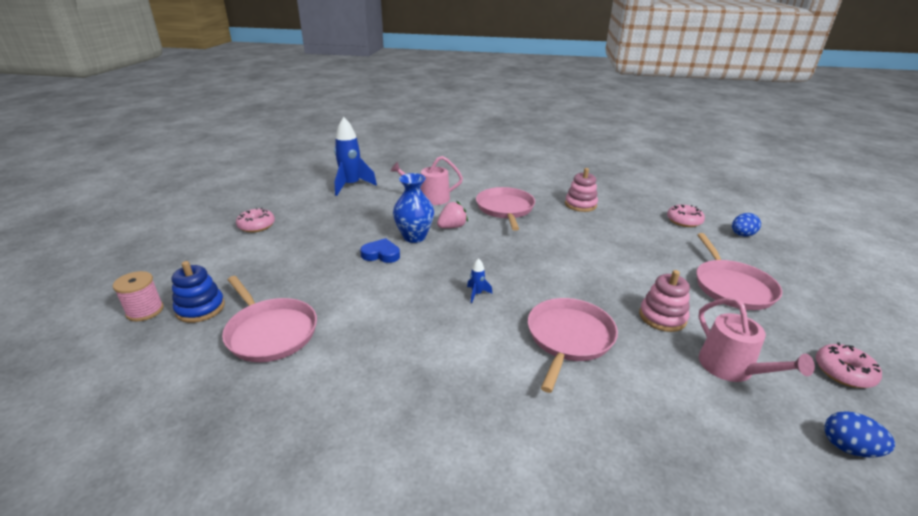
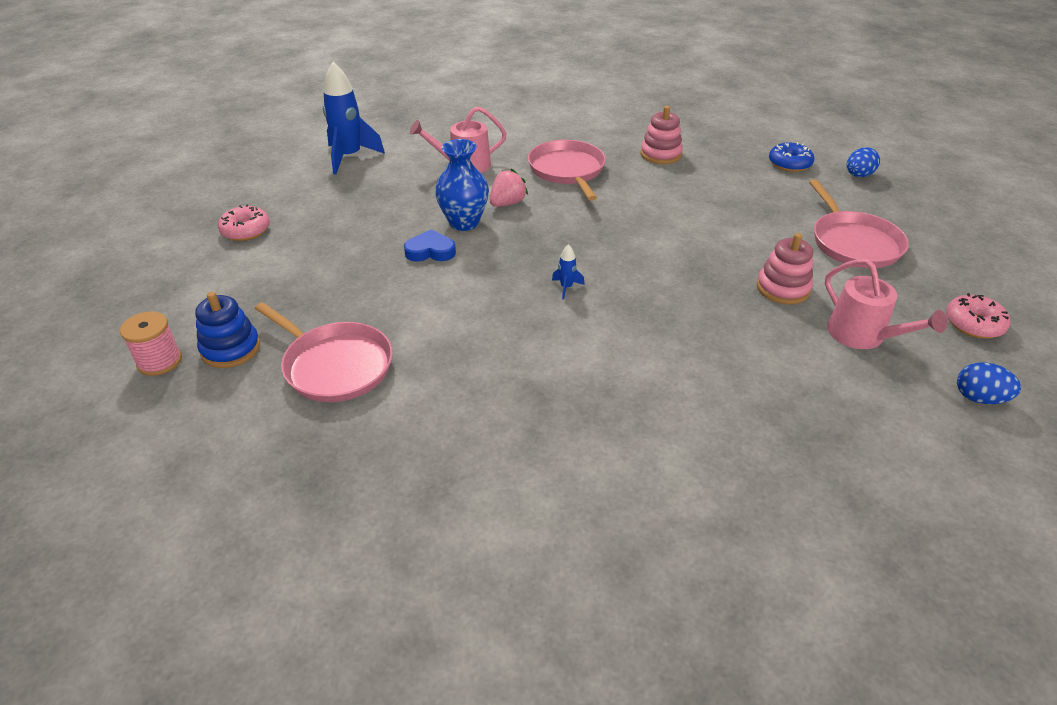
camera: 10 degrees left, 10 degrees up
(568, 338) = (685, 326): pink pan -> none
(684, 221) = (789, 164): pink donut -> blue donut

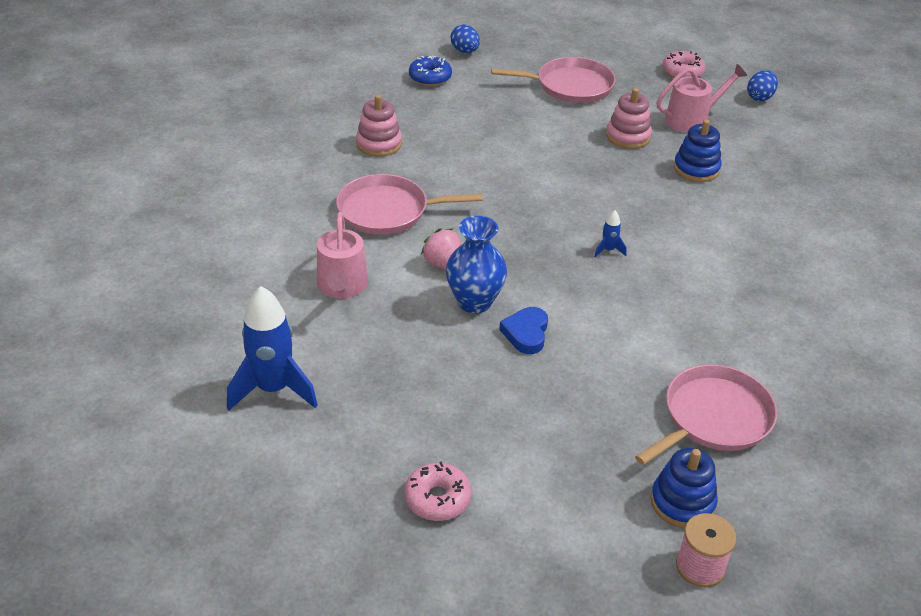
camera: 80 degrees left, 0 degrees up
(754, 342) = (696, 169): none -> blue stacking toy

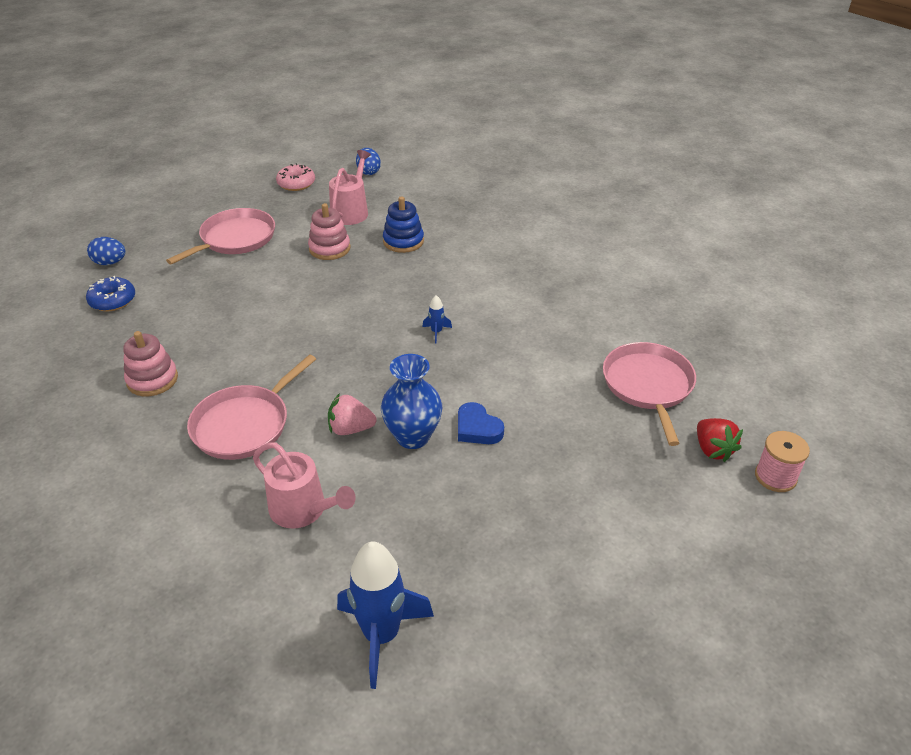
camera: 50 degrees left, 0 degrees up
(437, 499) = (606, 589): pink donut -> none
(682, 502) = (713, 449): blue stacking toy -> red strawberry

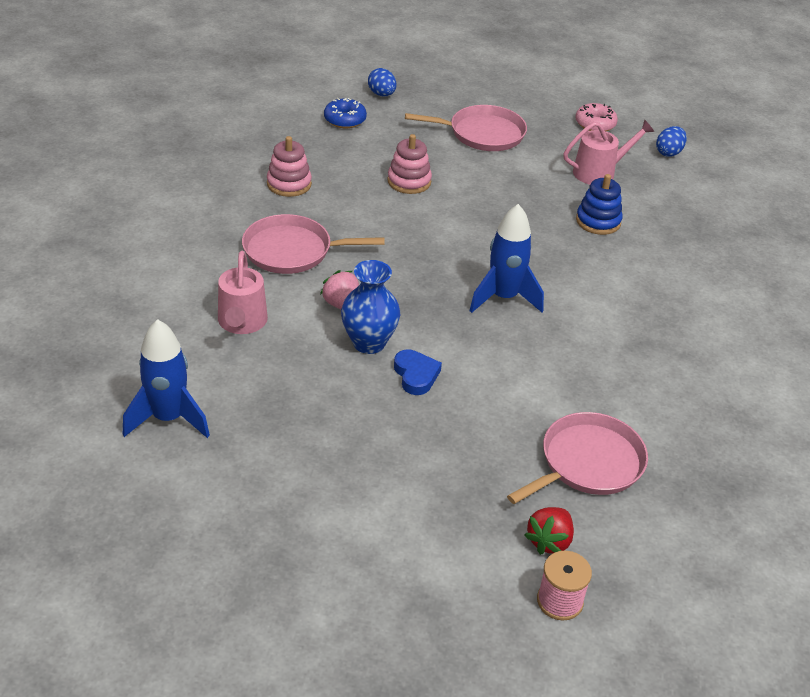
camera: 50 degrees right, 0 degrees up
(329, 248) = (534, 186): pink stacking toy -> pink stacking toy (409, 181)
(436, 332) = (503, 298): blue rocket -> blue rocket, size x2.34
(477, 428) = (416, 375): blue heart -> blue heart turned 150 degrees clockwise

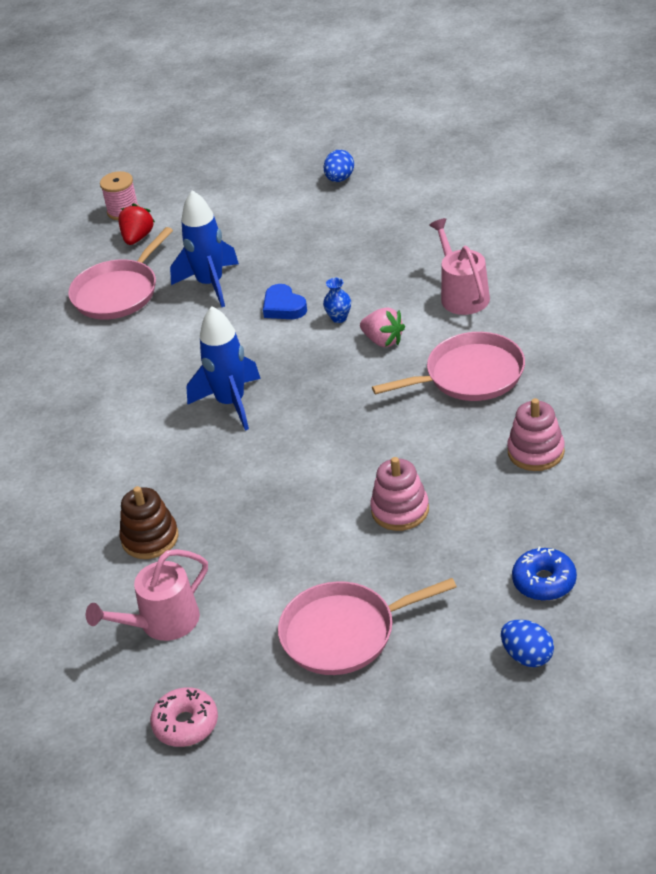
camera: 170 degrees right, 0 degrees up
(168, 418) = (459, 214): blue rocket -> blue rocket (210, 284)
(369, 343) = (339, 318): blue vase -> blue vase, size x0.50
(598, 221) = (150, 538): blue stacking toy -> brown stacking toy
(668, 152) = (67, 704): blue egg -> blue egg (340, 179)

